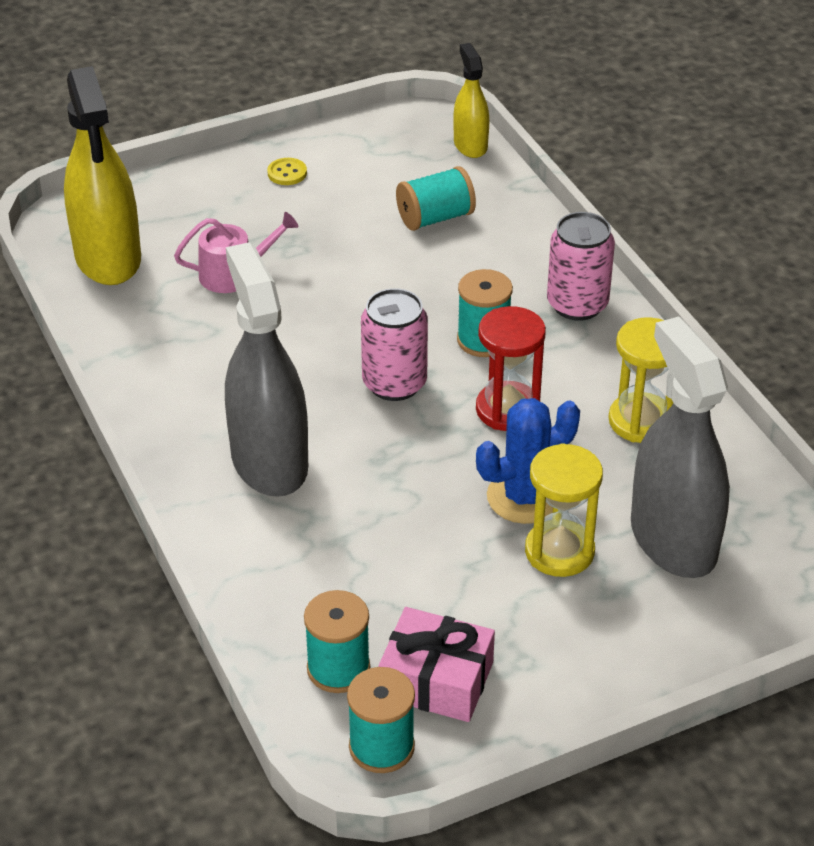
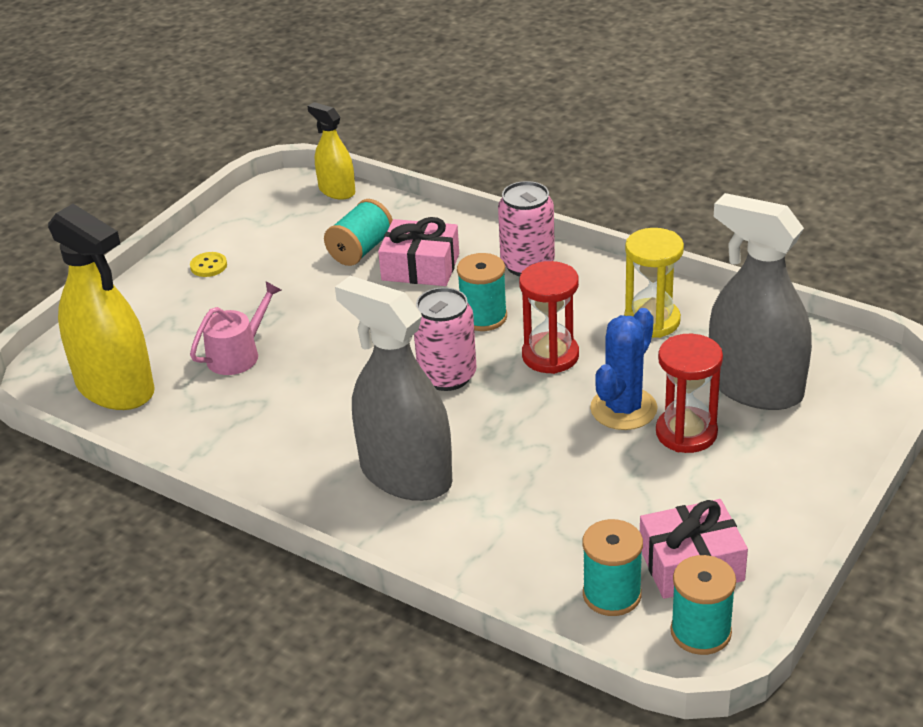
camera: 30 degrees left, 5 degrees down
(473, 261) = (420, 267): none -> pink gift
(559, 551) = (686, 433): yellow hourglass -> red hourglass

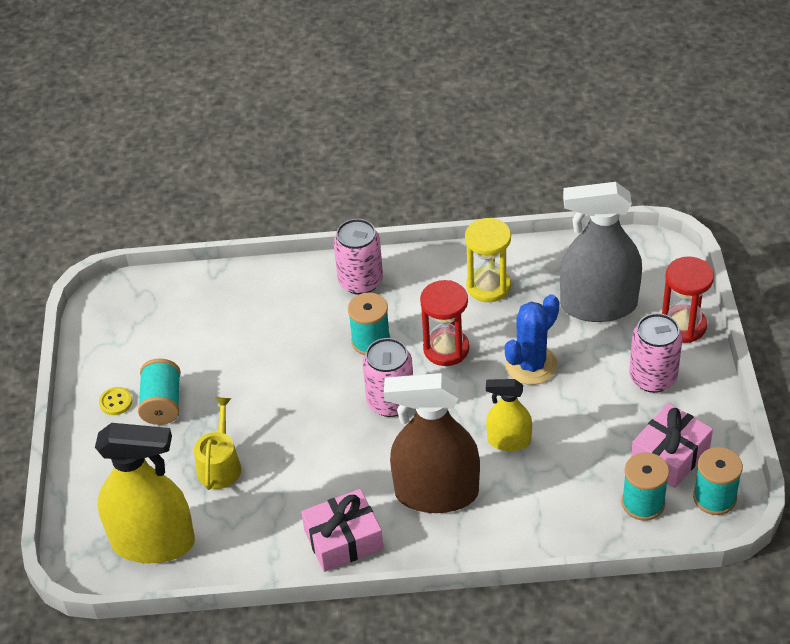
camera: 35 degrees left, 10 degrees up
(238, 354) = (220, 464): pink watering can -> yellow watering can
(337, 191) = (151, 285): yellow spray bottle -> yellow spray bottle (509, 441)
(361, 250) = (223, 329): turquoise spool -> turquoise spool (162, 404)
(406, 475) = (436, 493): grey spray bottle -> brown spray bottle
(420, 267) = (284, 322): pink gift -> pink gift (343, 539)
(623, 409) = (531, 365): blue cactus -> blue cactus turned 45 degrees clockwise
(686, 433) = (586, 362): red hourglass -> red hourglass (683, 326)
(747, 481) = (652, 377): none -> pink can

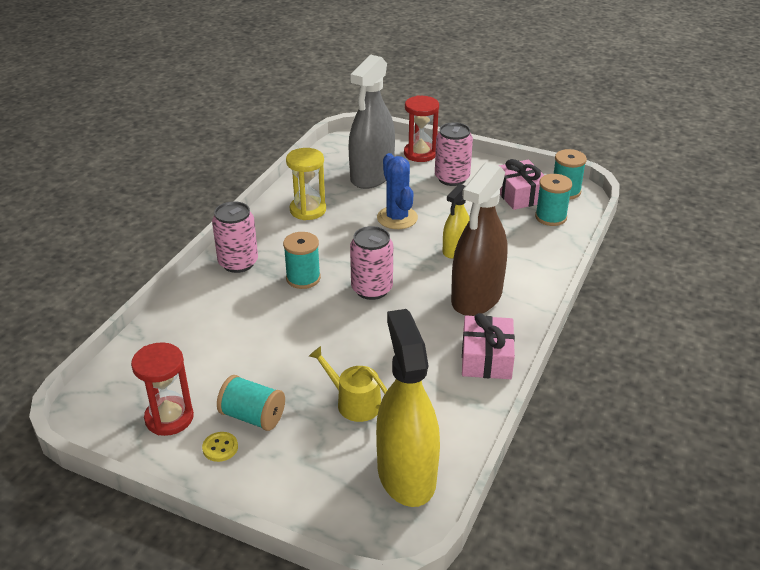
camera: 65 degrees left, 10 degrees down
(153, 542) = (406, 475): yellow spray bottle -> yellow spray bottle turned 45 degrees counterclockwise
(446, 349) = (346, 247): red hourglass -> red hourglass (169, 418)

